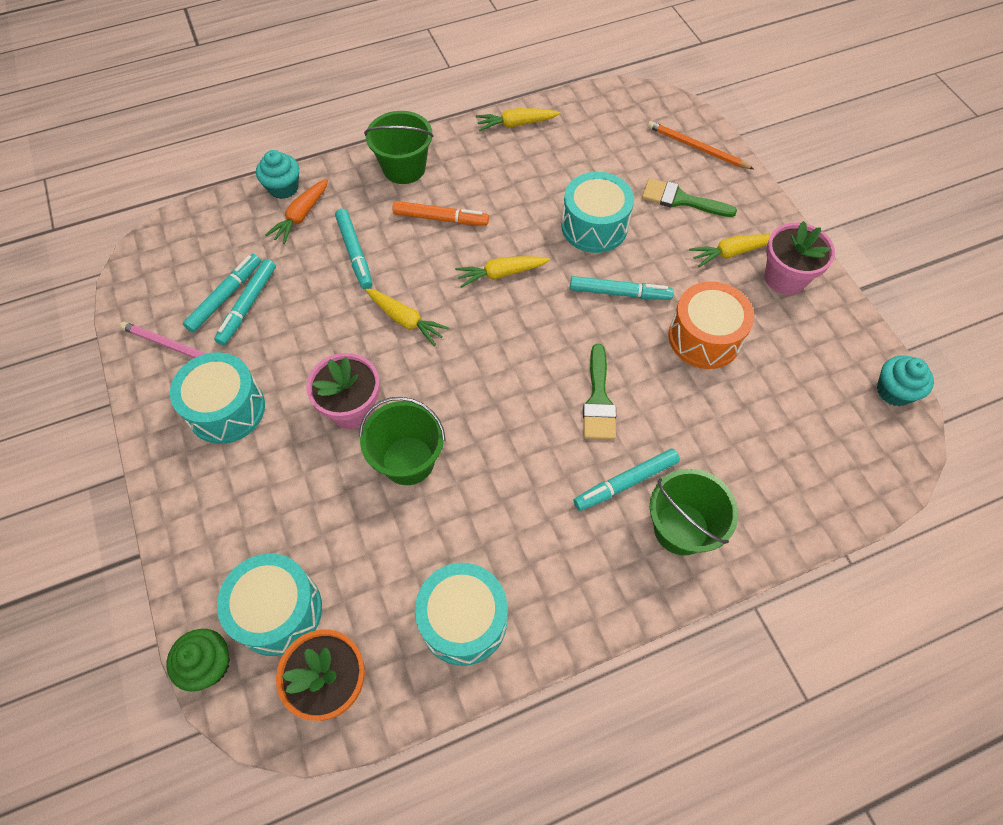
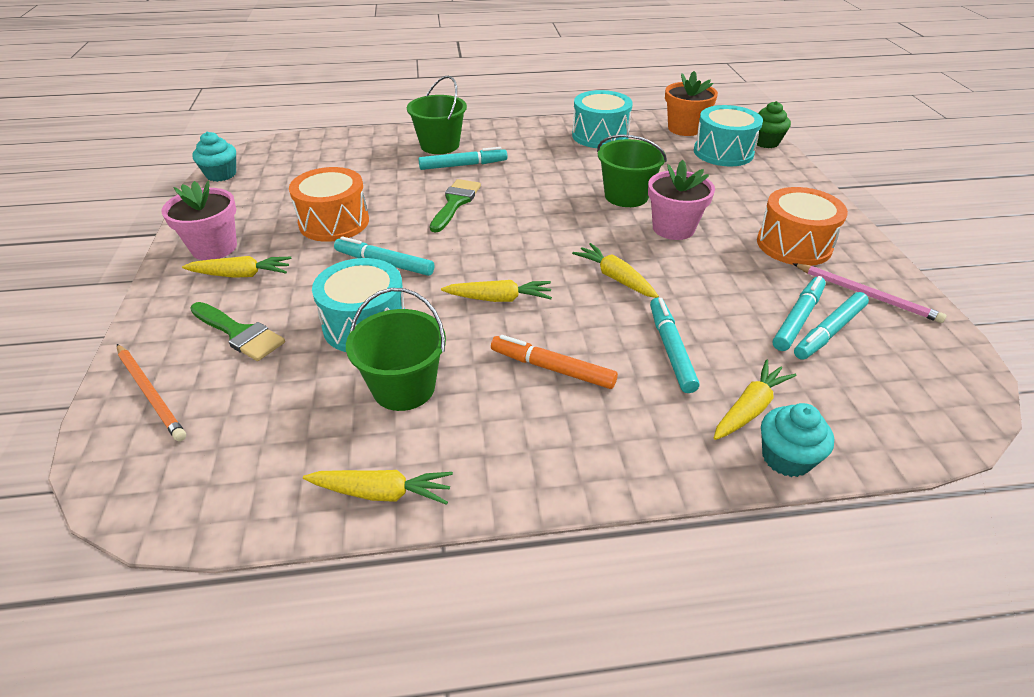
camera: 165 degrees left, 20 degrees down
(226, 409) = (794, 244): turquoise drum -> orange drum
(301, 216) = (749, 408): orange carrot -> yellow carrot
(404, 168) = (590, 451): green bucket -> green bucket (403, 387)

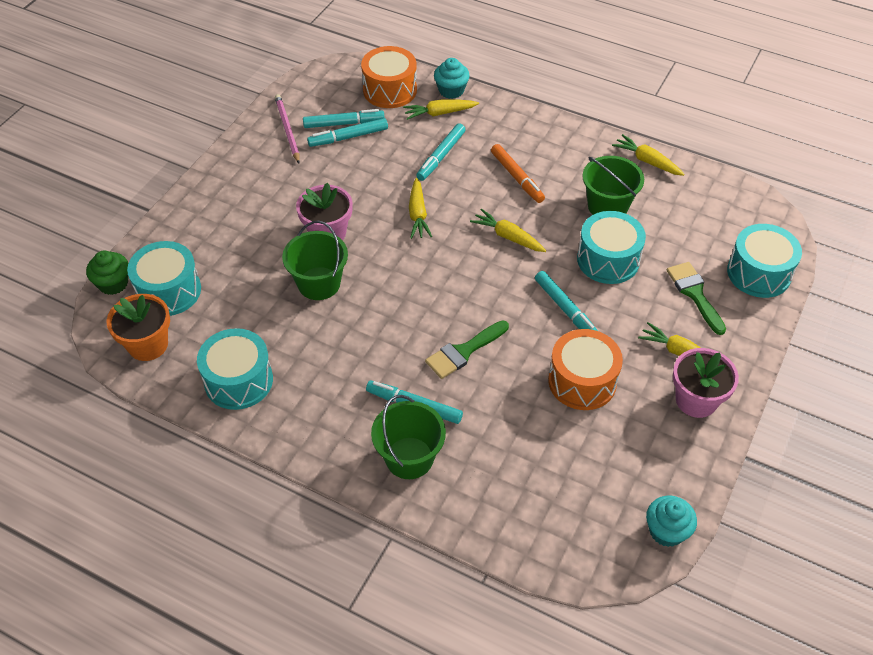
camera: 145 degrees left, 10 degrees up
(150, 393) = (759, 273): orange pencil -> turquoise drum
(794, 244) = (270, 179): orange drum -> orange drum (390, 90)

